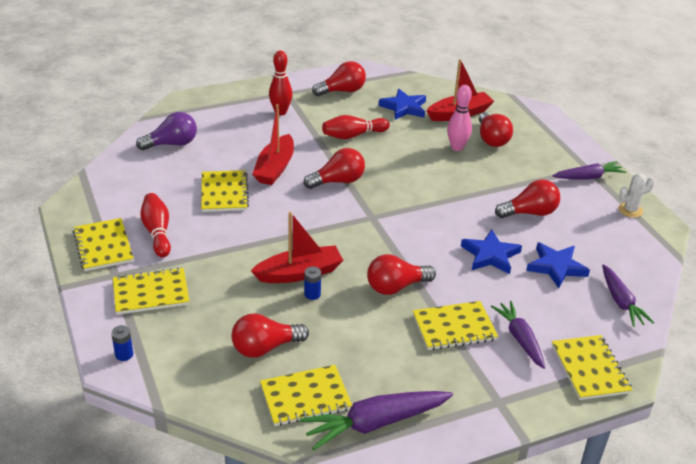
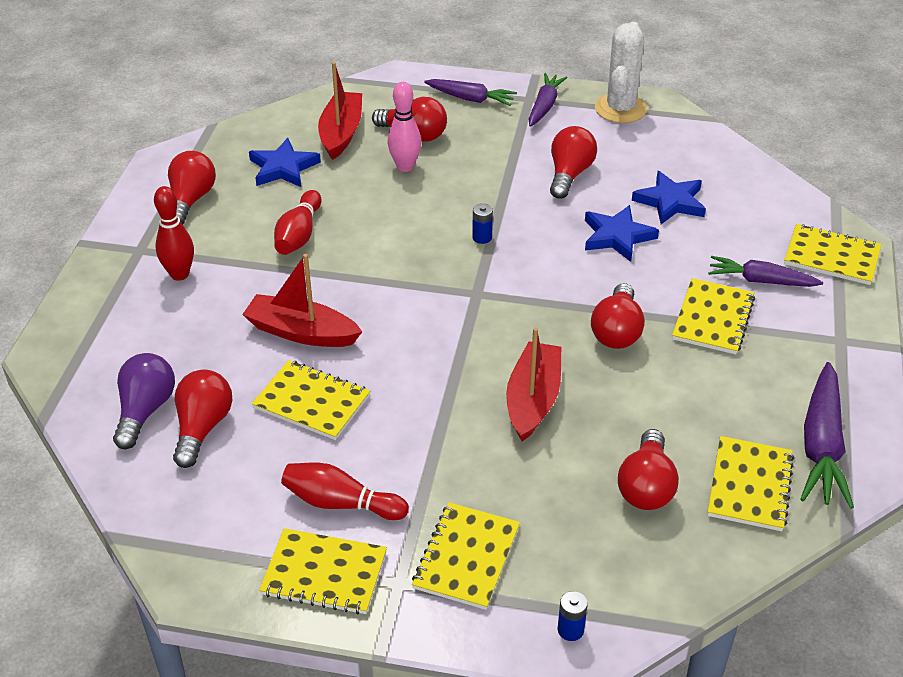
camera: 55 degrees left, 5 degrees up
(275, 168) = (301, 332): red boat -> red boat turned 150 degrees clockwise
(312, 294) = (579, 405): blue battery -> blue battery (482, 237)
(338, 181) = (382, 290): red light bulb -> red light bulb (202, 428)
(621, 302) = (752, 188): purple carrot -> purple carrot (471, 99)
(630, 210) = (620, 109): white cactus -> white cactus, size x1.78

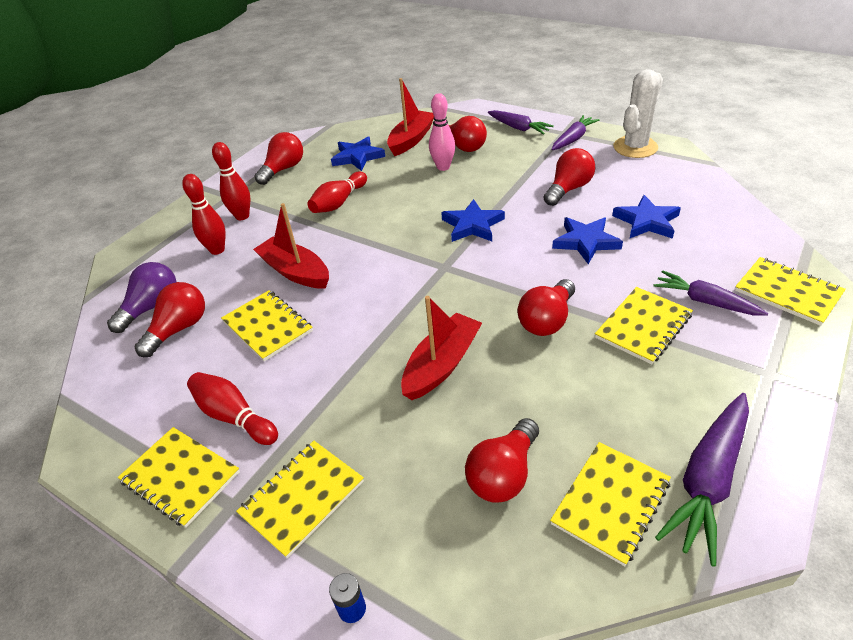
camera: 25 degrees right, 0 degrees up
(178, 324) = (217, 250): none -> red bowling pin
(482, 237) = (472, 225): blue battery -> blue star

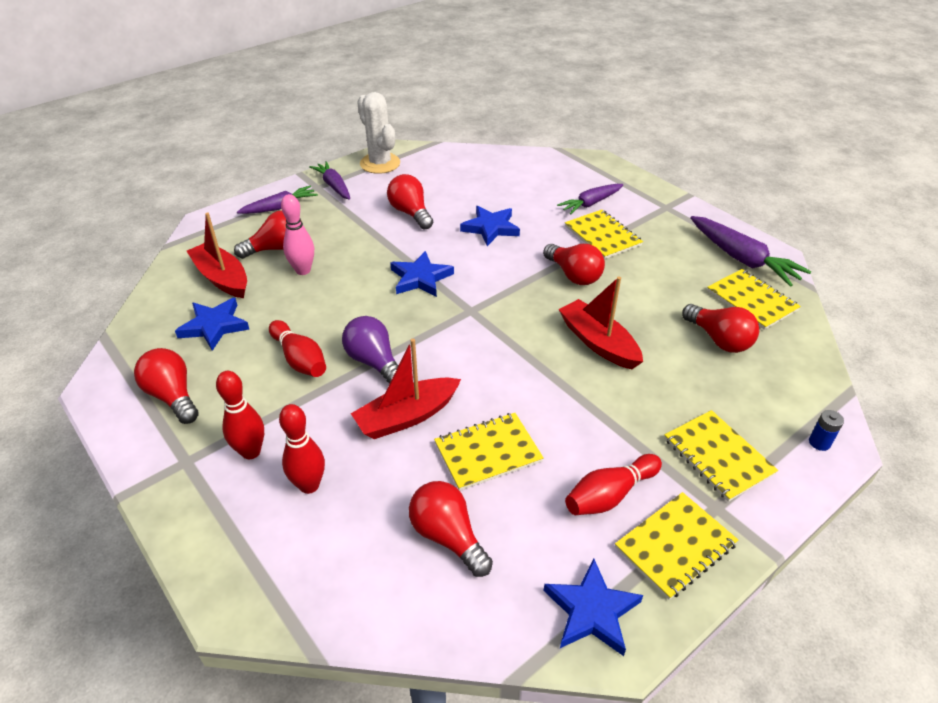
camera: 75 degrees left, 0 degrees up
(152, 307) = (387, 566): purple light bulb -> purple light bulb (374, 362)
(646, 221) = (486, 194): blue star -> blue star (591, 611)
(787, 292) = (598, 173): yellow notebook -> none

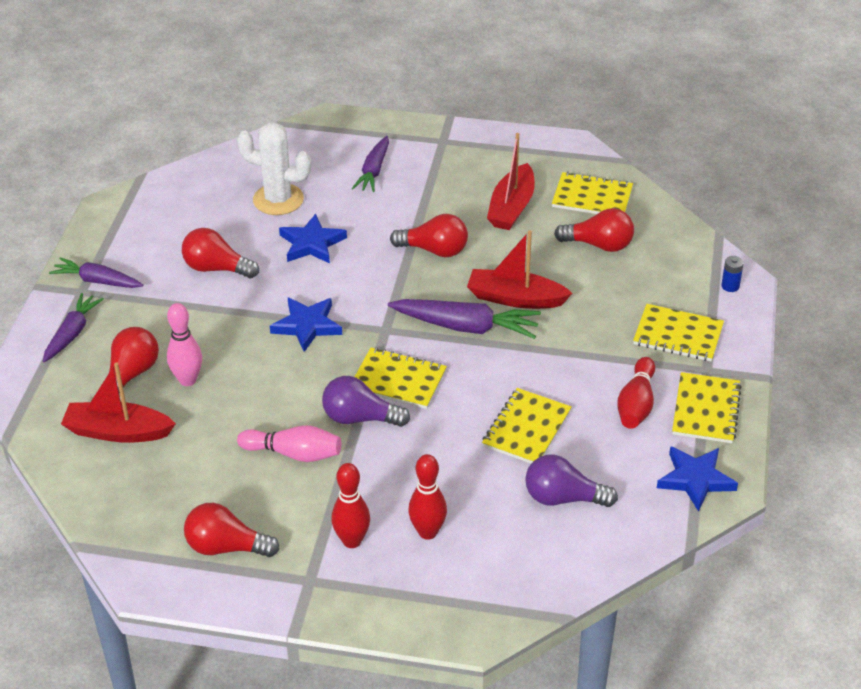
camera: 40 degrees left, 0 degrees up
(214, 326) = (176, 475): blue star -> none
(299, 359) = (294, 453): red bowling pin -> pink bowling pin
(380, 163) = (113, 231): white cactus -> white cactus (278, 200)
(407, 416) = (438, 441): red boat -> red boat (511, 207)
(448, 536) = (563, 498): red light bulb -> purple light bulb
(602, 236) = (419, 199): yellow notebook -> yellow notebook (398, 380)
(742, 259) = (551, 162): purple carrot -> purple carrot (466, 327)

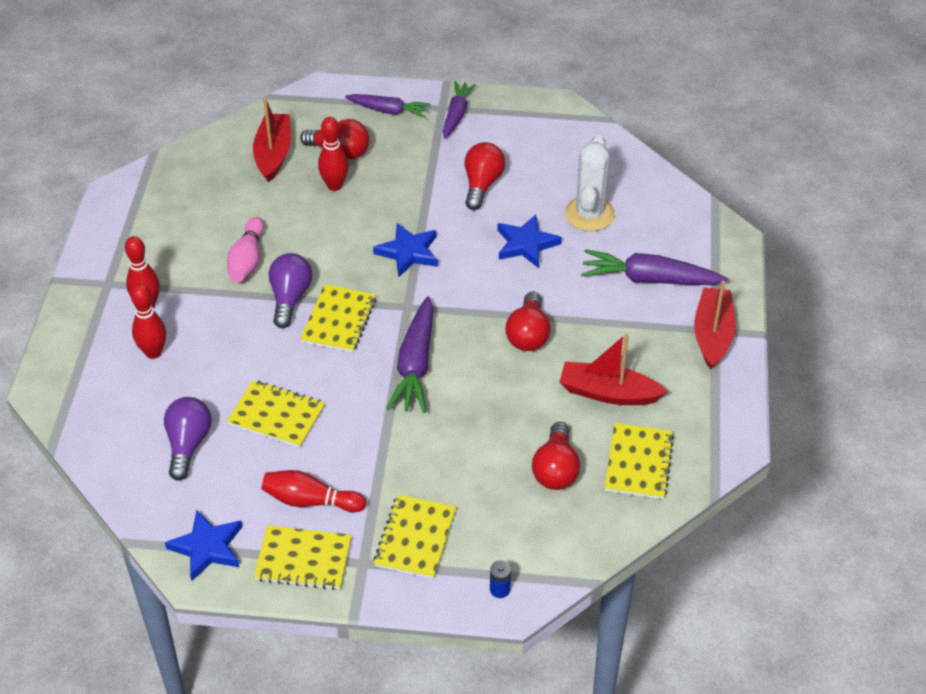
camera: 85 degrees right, 5 degrees up
(188, 380) = (334, 185): pink bowling pin -> red bowling pin
(226, 547) = (146, 231): red light bulb -> none
(374, 171) = (649, 279): purple carrot -> purple carrot, size x1.51
(515, 298) = (461, 401): red boat -> red boat (712, 335)

